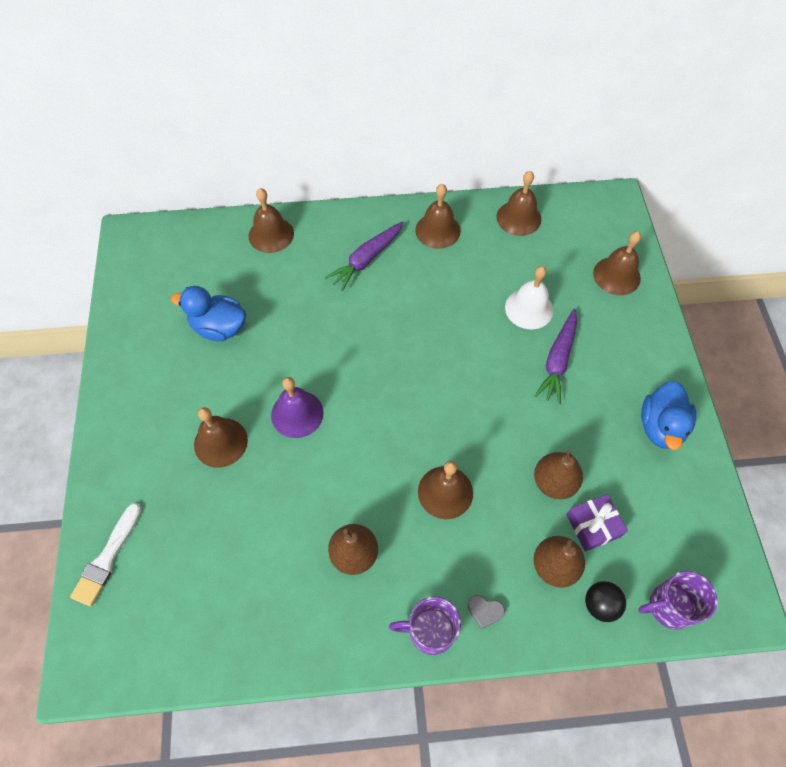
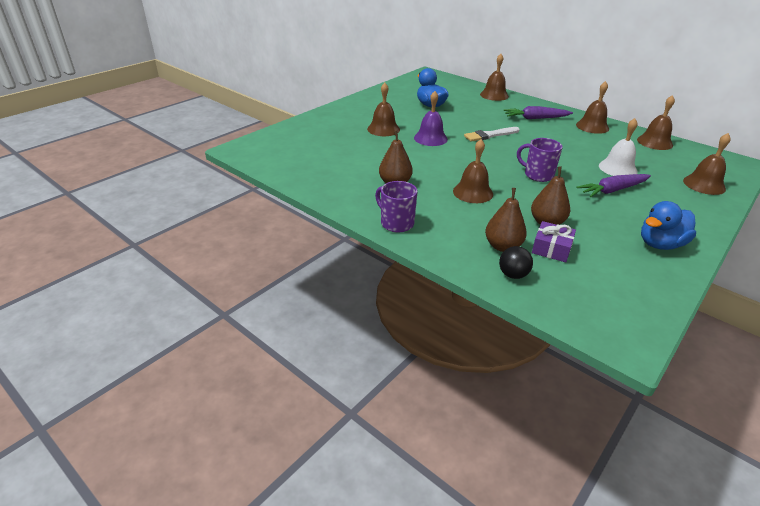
camera: 45 degrees right, 25 degrees down
(107, 558) = (292, 131): white brush -> white brush (490, 135)
(485, 611) = (436, 235): grey heart -> none
(669, 606) = (564, 304): purple mug -> purple mug (537, 175)

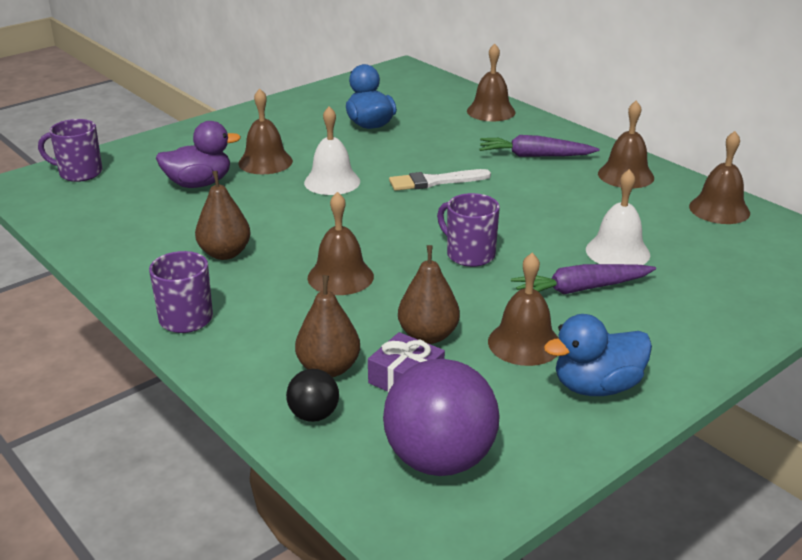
camera: 10 degrees right, 5 degrees down
(273, 141) = (79, 173): none -> purple mug
(351, 143) = (199, 184): none -> purple duck
(430, 138) = (332, 182): purple bell -> white bell
(603, 294) = (439, 460): none -> purple ball
(704, 184) = (753, 290): brown bell -> brown bell (524, 343)

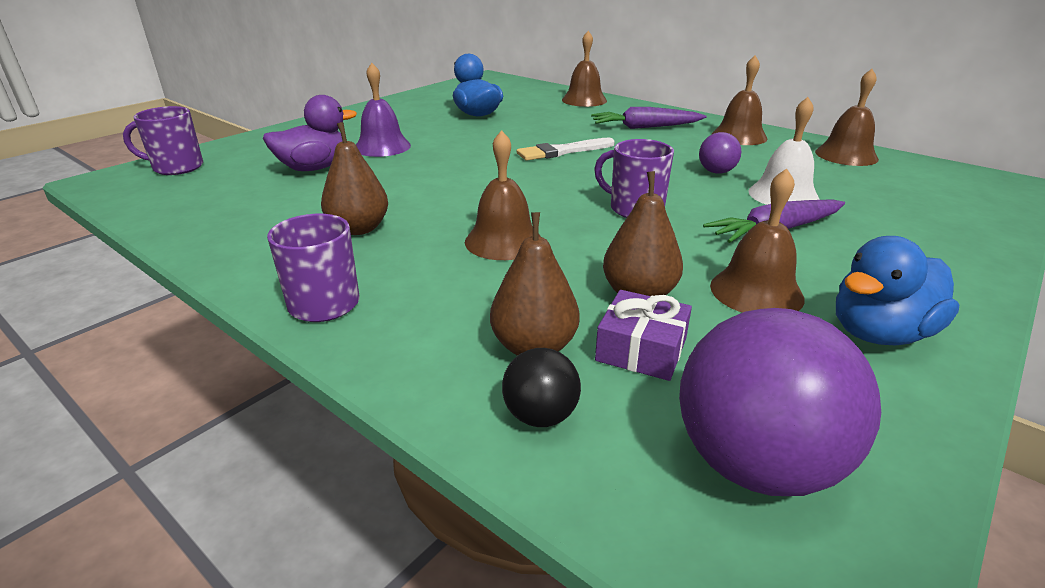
camera: 10 degrees left, 0 degrees up
(265, 162) = (382, 147): brown bell -> purple bell
(332, 182) = (458, 158): white bell -> none
(571, 219) = (716, 172): none -> purple ball

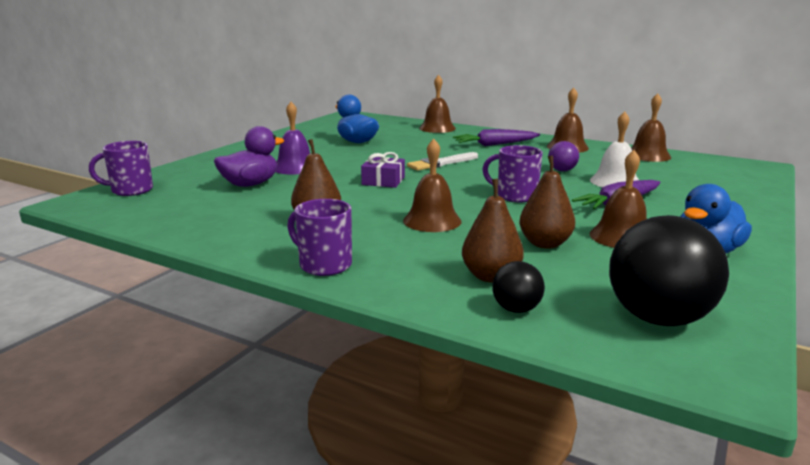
camera: 10 degrees left, 10 degrees down
(641, 349) = (562, 272): purple gift -> purple gift (383, 181)
(755, 463) = (658, 318): purple ball -> black ball

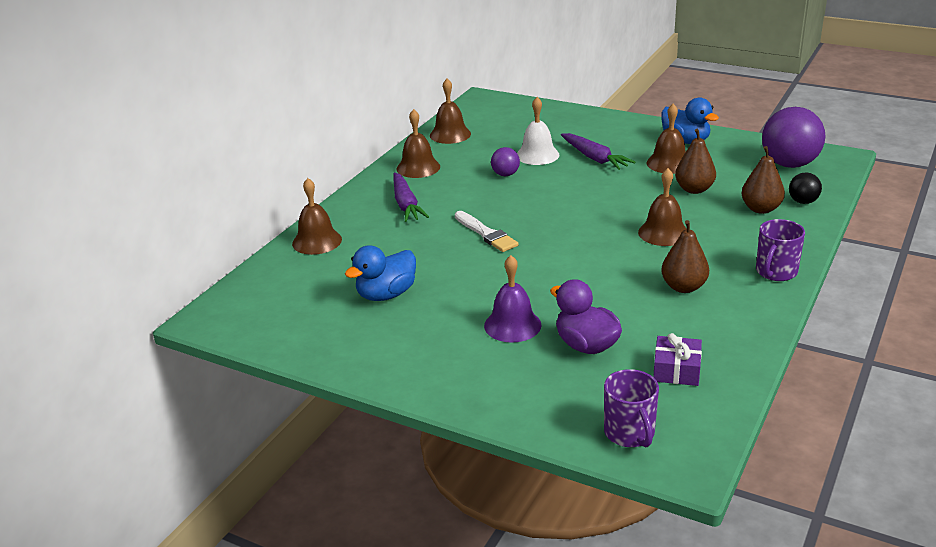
camera: 90 degrees left, 10 degrees up
(383, 181) = (556, 263): purple gift -> purple gift (676, 370)
(515, 196) = (588, 197): purple mug -> none
(658, 318) = (789, 164): black ball -> purple ball

